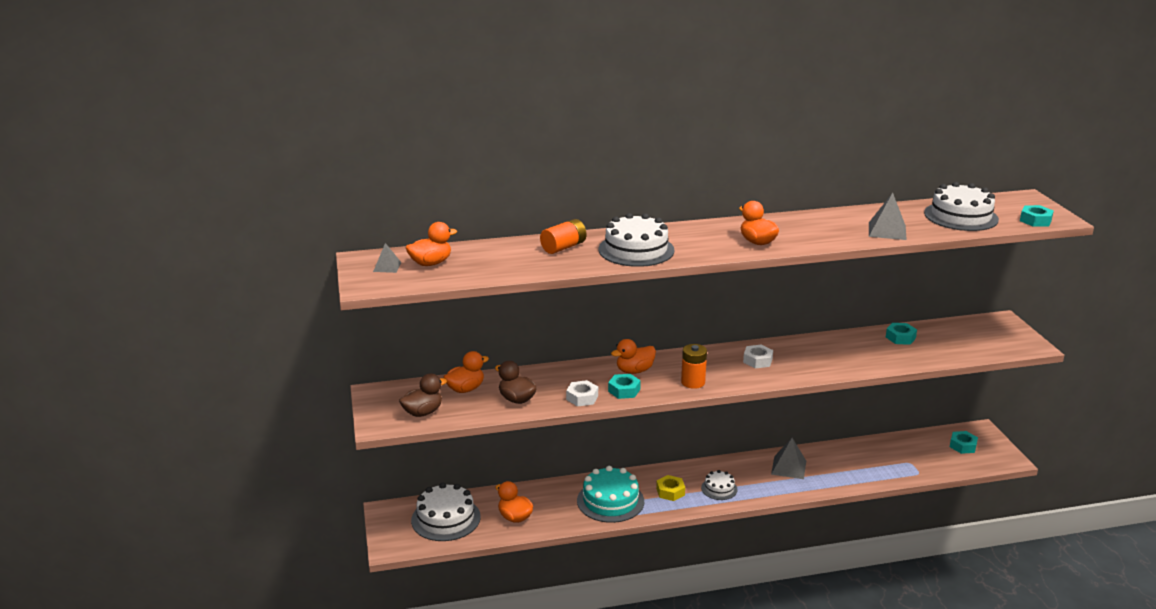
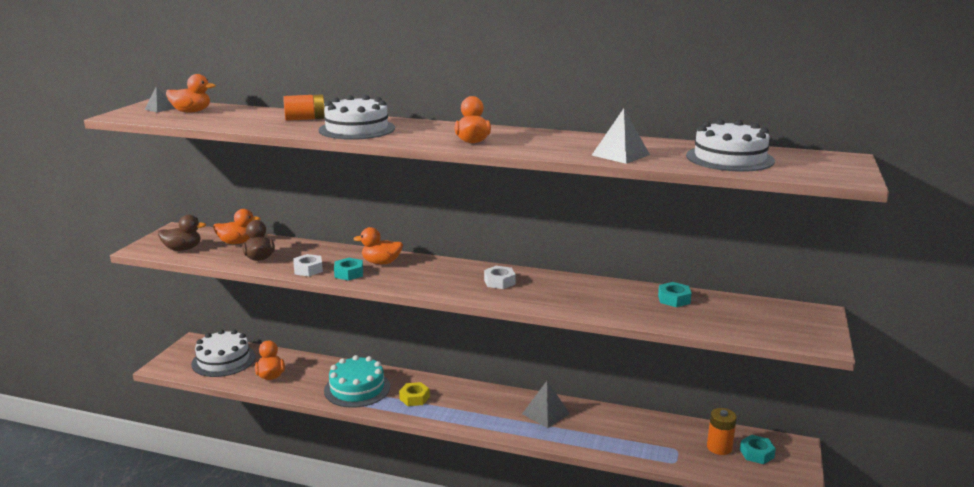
camera: 30 degrees right, 5 degrees down
(693, 382) = (415, 283): orange battery -> orange battery (719, 447)
(719, 489) = (459, 410): white cake -> none
(1035, 220) = (816, 175): turquoise nut -> none

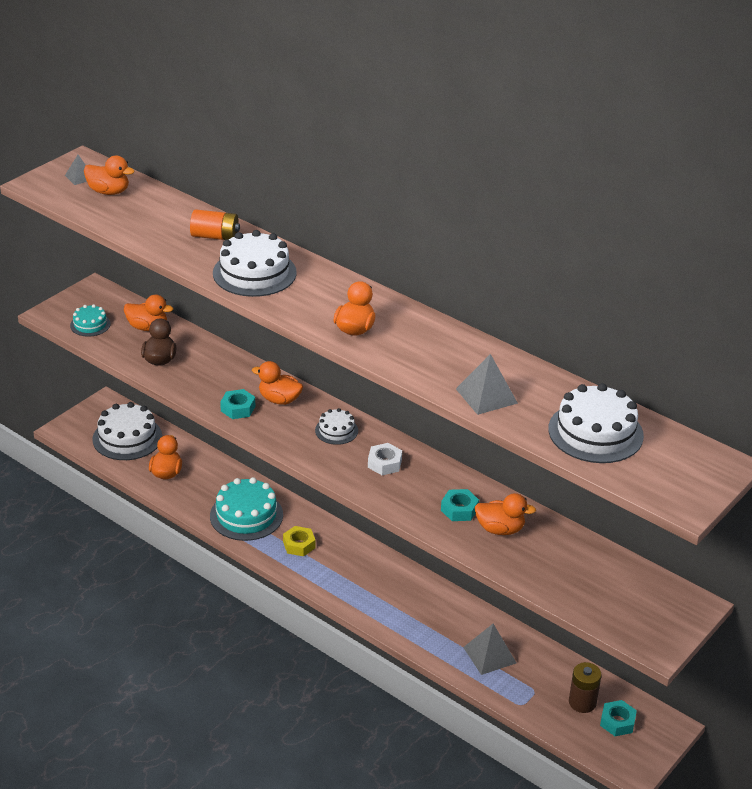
camera: 20 degrees right, 15 degrees up
(183, 249) = (90, 324): brown duck -> turquoise cake
(308, 270) = (200, 391): white nut -> none
(443, 271) = (336, 430): none -> white cake
(545, 413) = (425, 605): grey pyramid -> grey pyramid (489, 655)
(627, 301) = (500, 529): none -> orange duck
(674, 299) = (552, 541): turquoise nut -> turquoise nut (459, 509)
(719, 447) = (582, 702): orange battery -> brown battery

